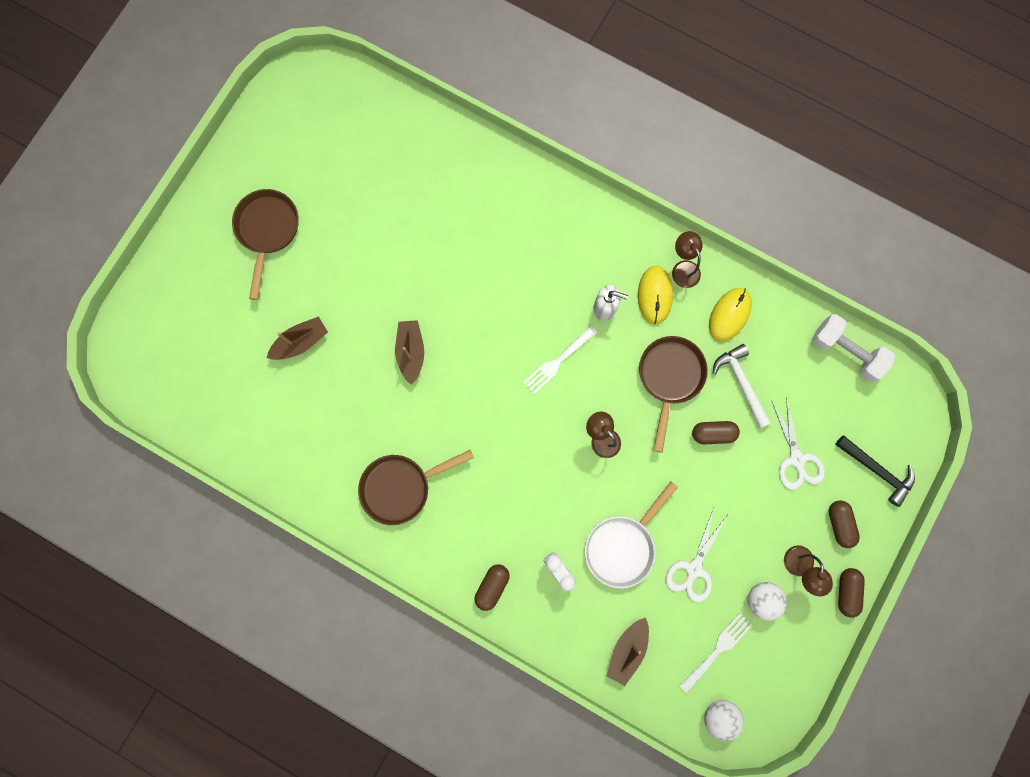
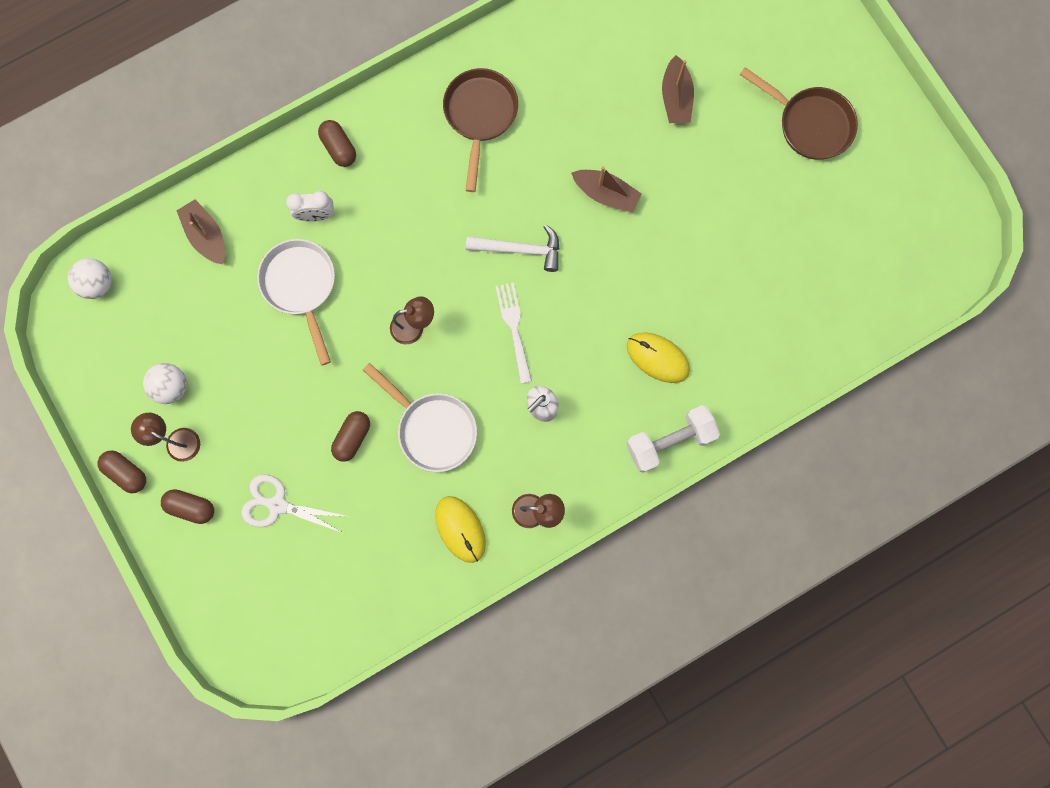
camera: 120 degrees right, 0 degrees up
(655, 295) = (525, 465): yellow mouse -> yellow mouse (658, 358)
(669, 378) = (433, 428): brown pan -> white pan
(693, 569) = (238, 340): white scissors -> none
(717, 650) = (153, 317): white fork -> none
(741, 383) = (385, 497): white hammer -> white hammer (520, 249)
(845, 351) = (352, 626): white dumbbell -> white dumbbell (669, 441)
(877, 470) = (217, 579): black hammer -> none

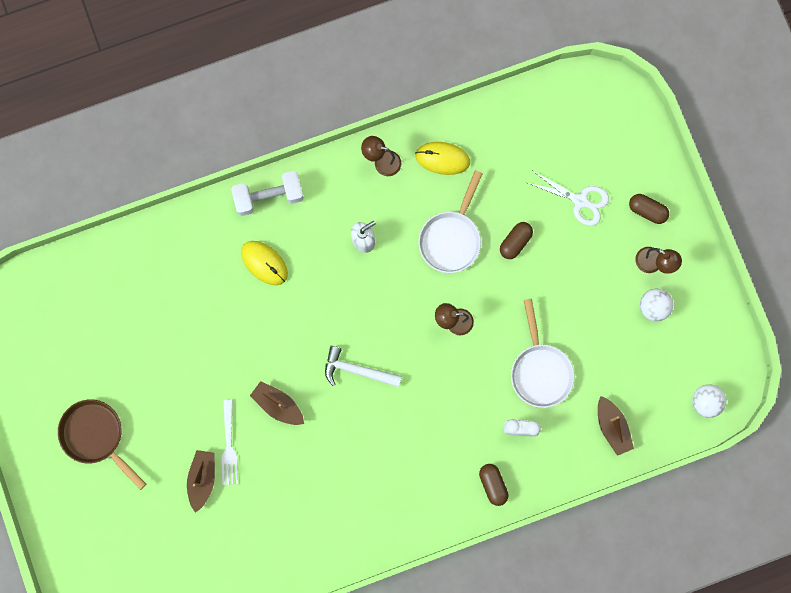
camera: 170 degrees left, 0 degrees up
(126, 472) = (695, 245): brown capsule -> none
(433, 428) = (451, 238): white pan -> white pan turned 120 degrees counterclockwise
(460, 529) = (442, 158): yellow mouse -> yellow mouse turned 60 degrees counterclockwise
(480, 116) = (370, 492): brown pan -> none
(514, 328) = (373, 306): white fork -> white fork (229, 446)

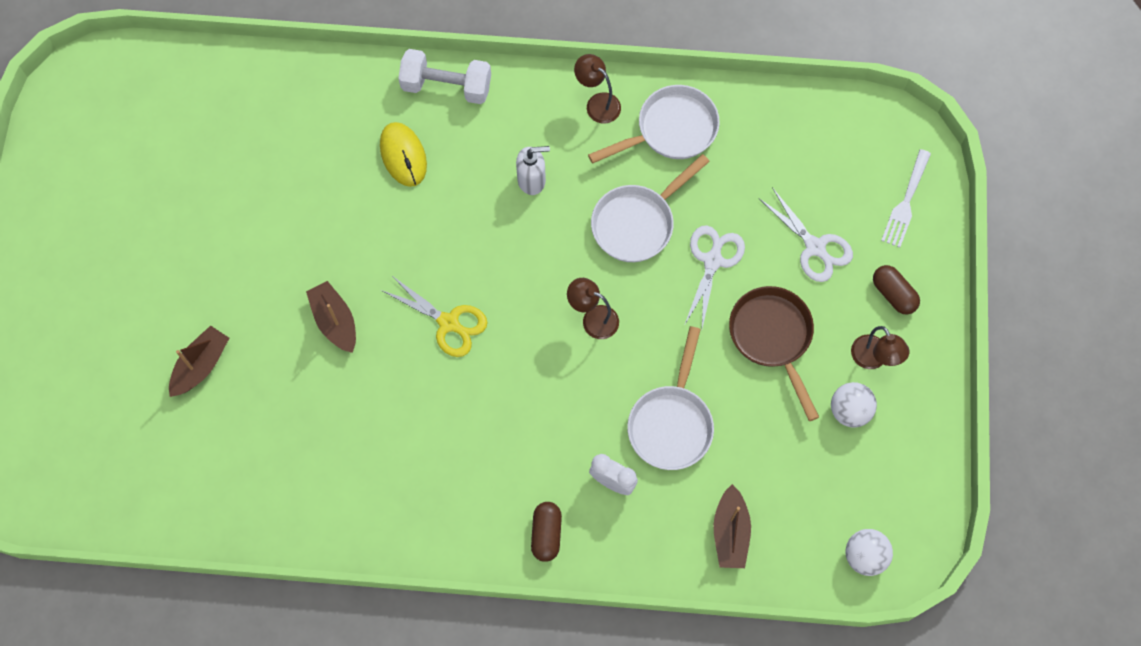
camera: 25 degrees right, 10 degrees down
(96, 436) = (107, 261): brown pan -> brown pan (772, 338)
(229, 446) = (252, 342): white fork -> white fork (906, 202)
(357, 370) = (449, 323): white hammer -> yellow scissors
(442, 158) = (671, 130): yellow mouse -> white pan
(515, 242) = (713, 260): brown capsule -> white scissors

